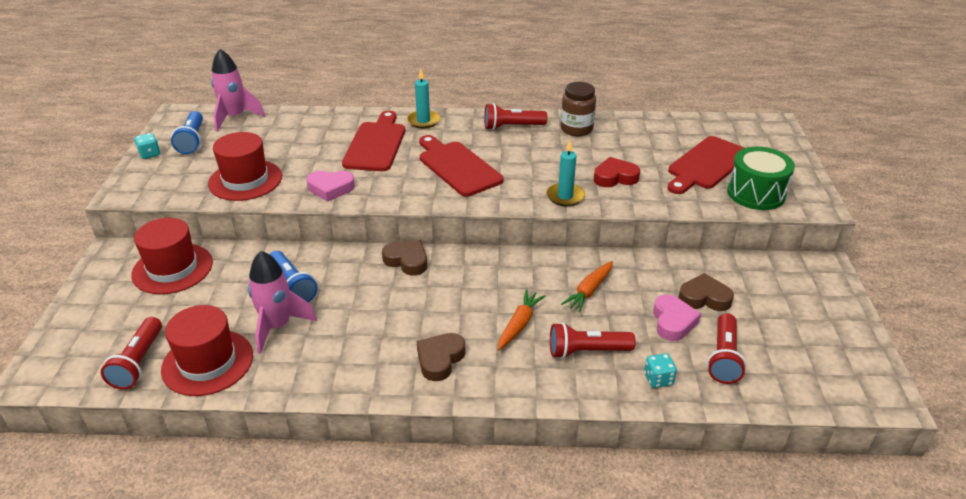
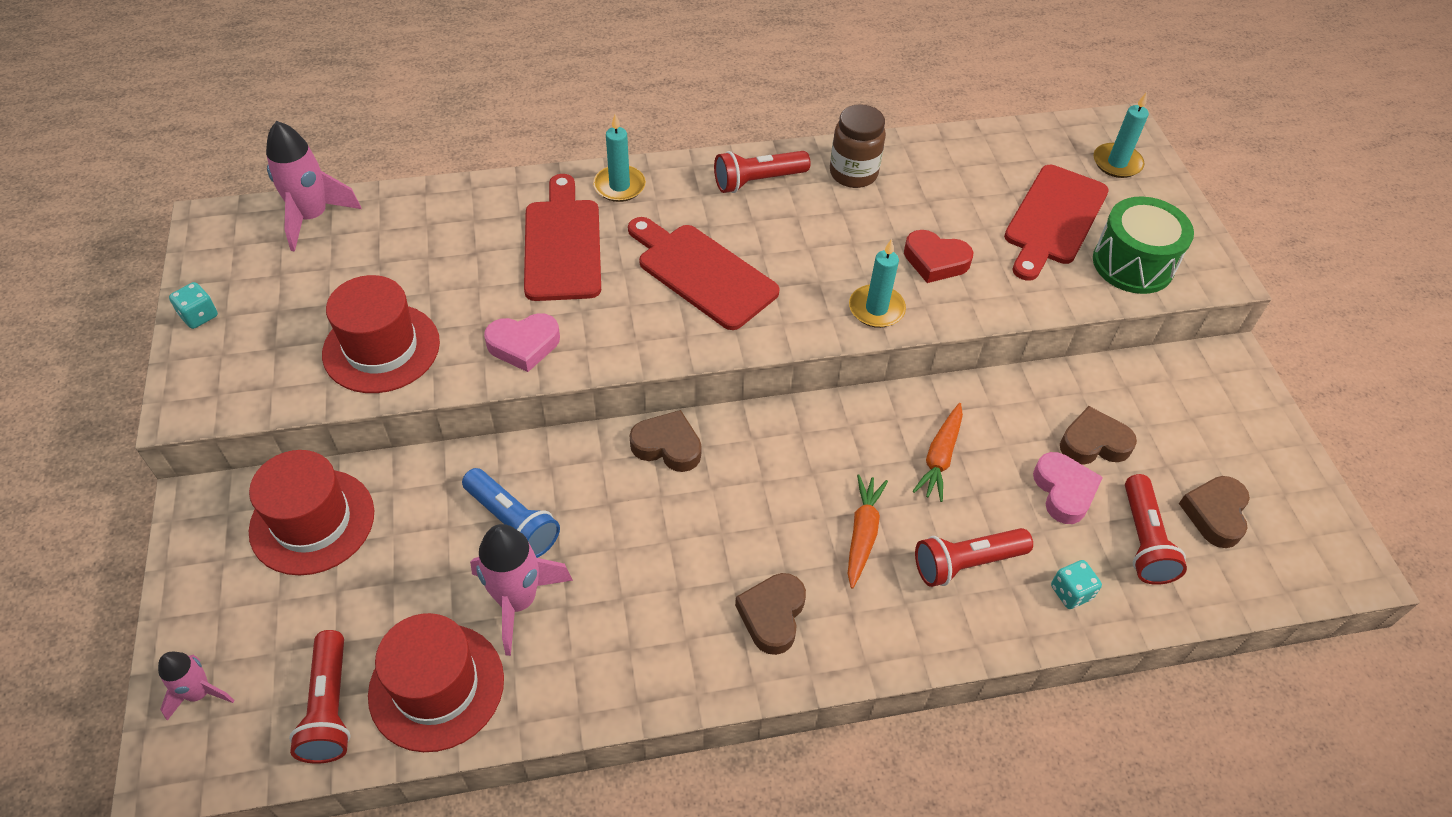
camera: 15 degrees left, 15 degrees up
(67, 343) = (199, 693): none -> pink rocket
(192, 141) = (260, 277): blue flashlight -> none
(615, 177) = (935, 261): red heart -> red heart turned 135 degrees counterclockwise
(762, 141) = (1117, 163): none -> turquoise candle
(784, 350) = (1215, 514): none -> brown heart

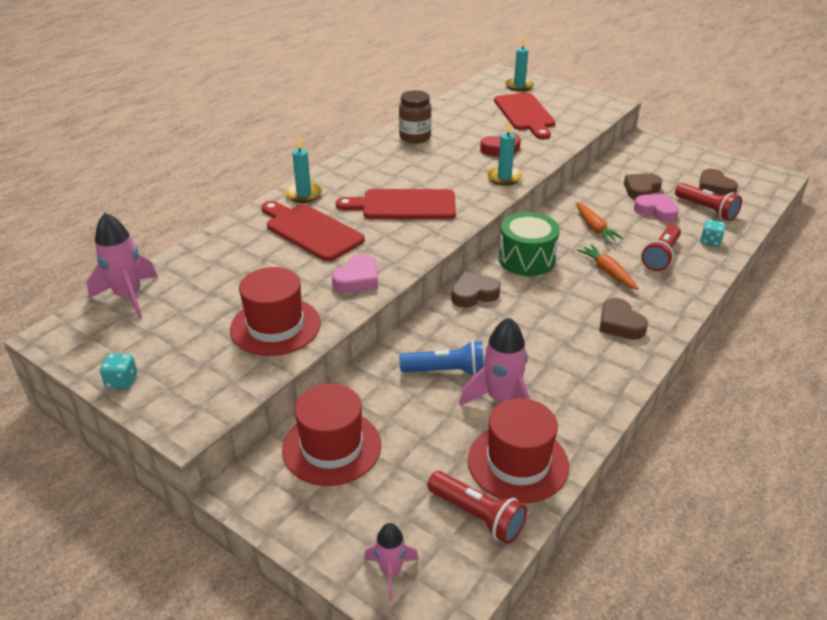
camera: 40 degrees left, 15 degrees down
(757, 181) = (373, 160): red flashlight -> none
(1133, 264) = (578, 114): green drum -> green drum (526, 259)

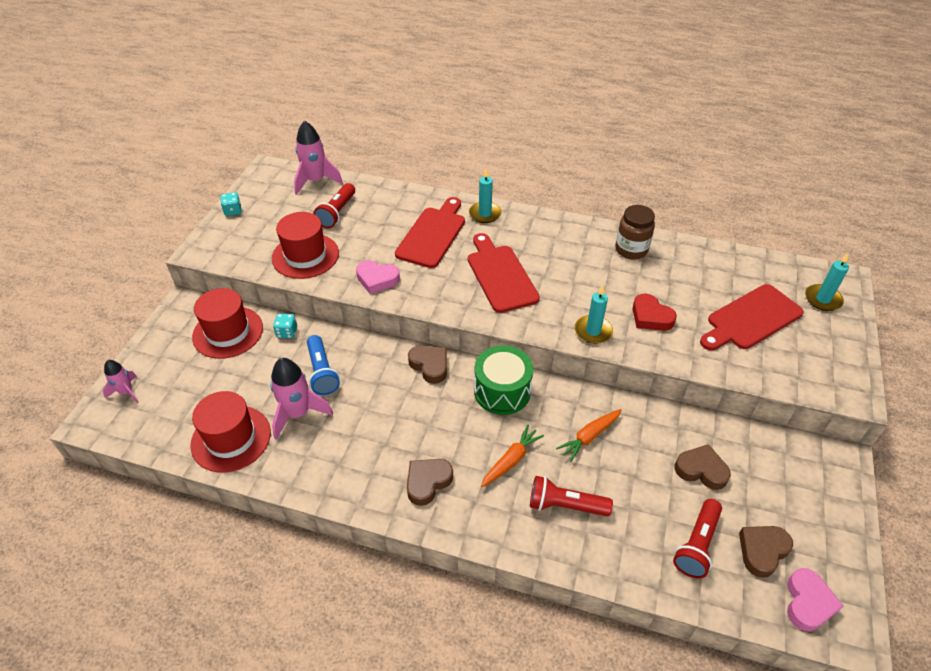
camera: 70 degrees right, 10 degrees up
(477, 516) = (176, 425): red flashlight -> red flashlight (337, 213)
(656, 211) = (660, 491): pink heart -> pink heart (808, 603)
(710, 241) = (623, 553): turquoise dice -> turquoise dice (287, 332)

